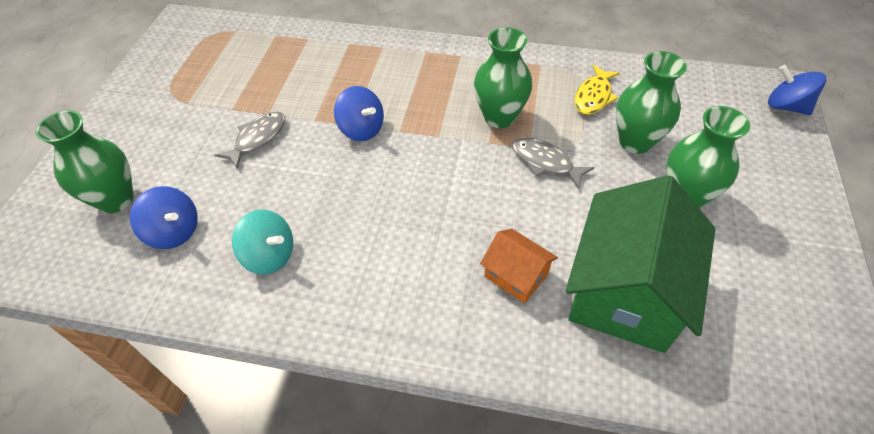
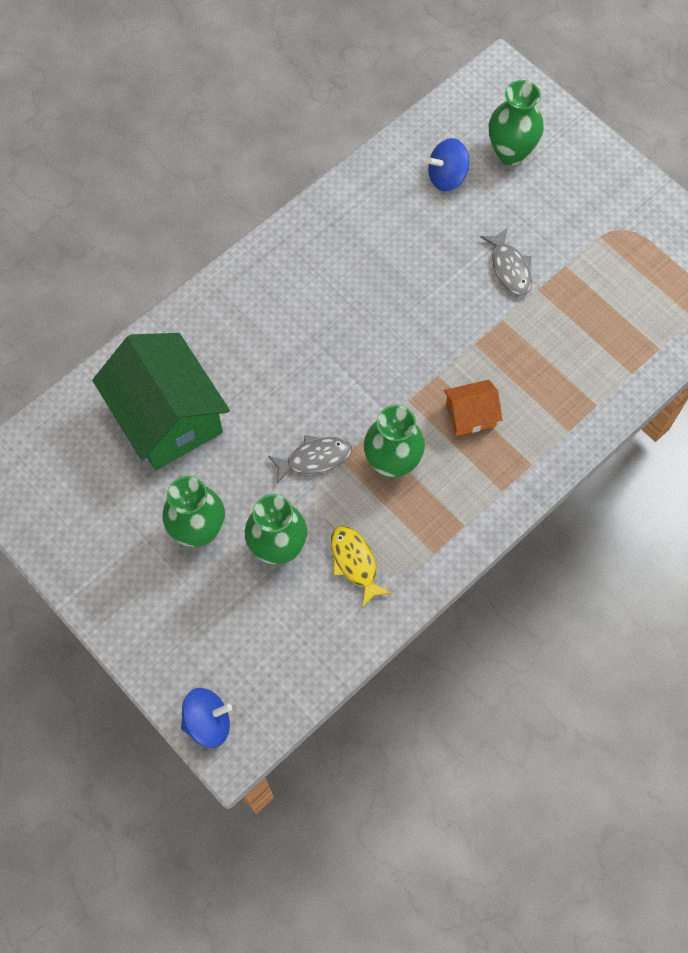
camera: 125 degrees right, 15 degrees up
(269, 255) = (377, 224): turquoise spinning top -> none
(361, 129) = (462, 348): blue spinning top -> none
(516, 275) = (236, 360): orange house -> orange house (470, 415)

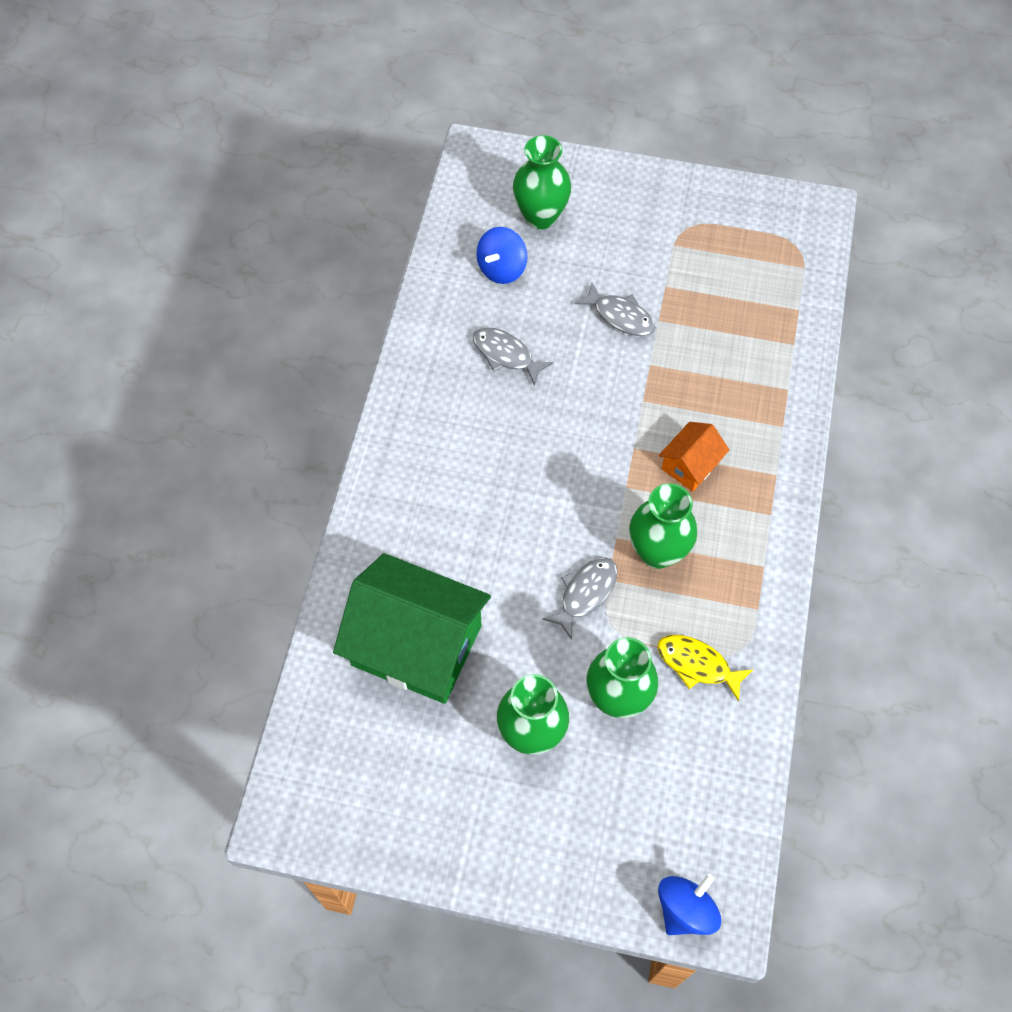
camera: 35 degrees left, 5 degrees down
(397, 245) = (506, 355): none -> grey fish

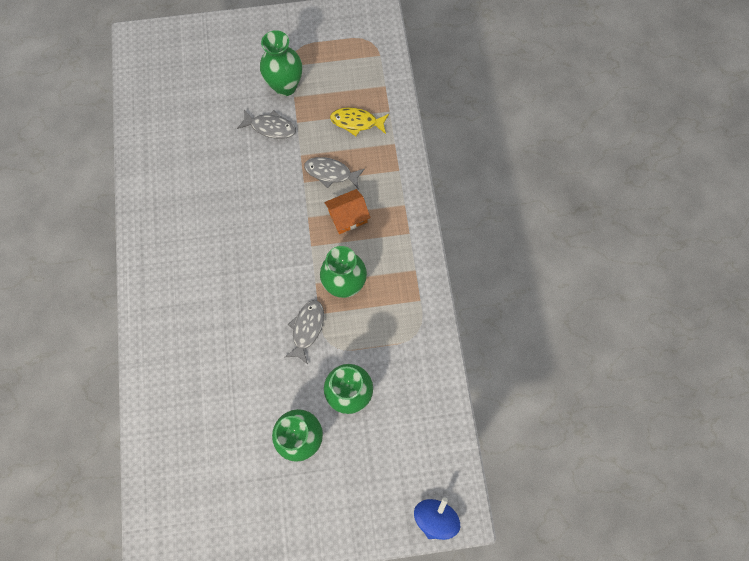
camera: 20 degrees left, 10 degrees up
(416, 645) = (207, 404): green house -> none
(502, 269) = (180, 119): blue spinning top -> none
(506, 355) = (202, 179): grey fish -> grey fish (331, 173)
(540, 216) = (195, 73): green vase -> green vase (285, 86)
(690, 465) = (348, 217): orange house -> orange house turned 45 degrees clockwise
(697, 664) = (393, 351): yellow fish -> yellow fish (356, 122)

